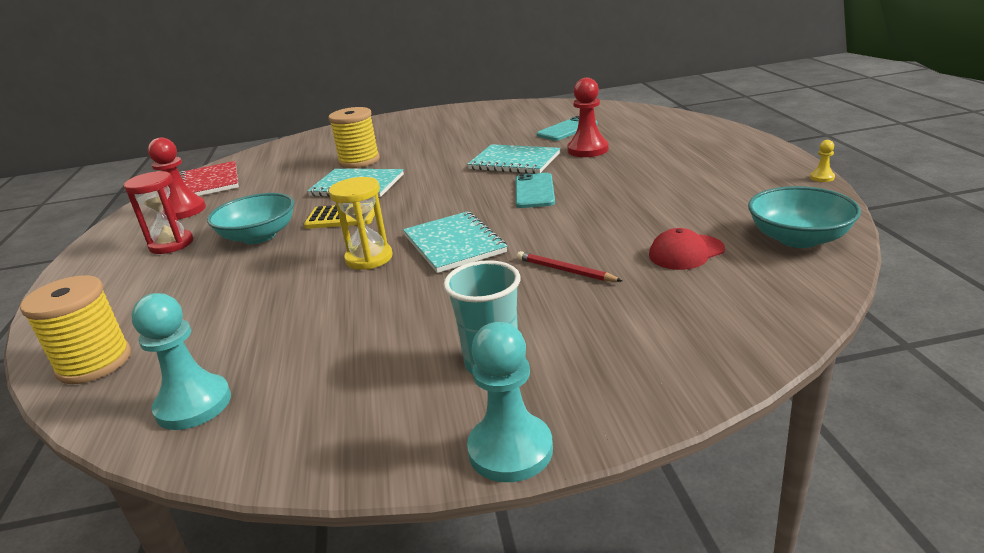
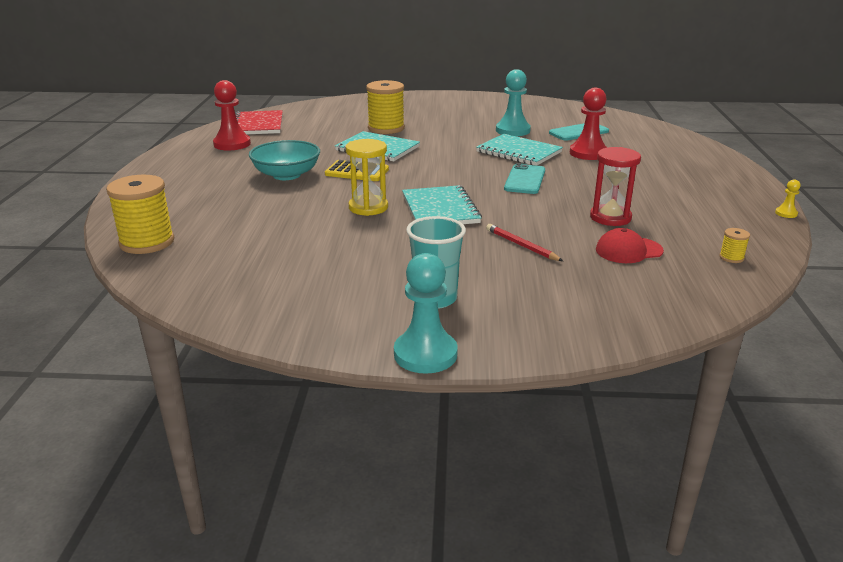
camera: 10 degrees right, 0 degrees up
(171, 244) = (217, 169): red hourglass -> red hourglass (610, 217)
(193, 404) = (211, 282): turquoise pawn -> turquoise pawn (513, 130)
(798, 238) = (731, 258): turquoise bowl -> yellow spool

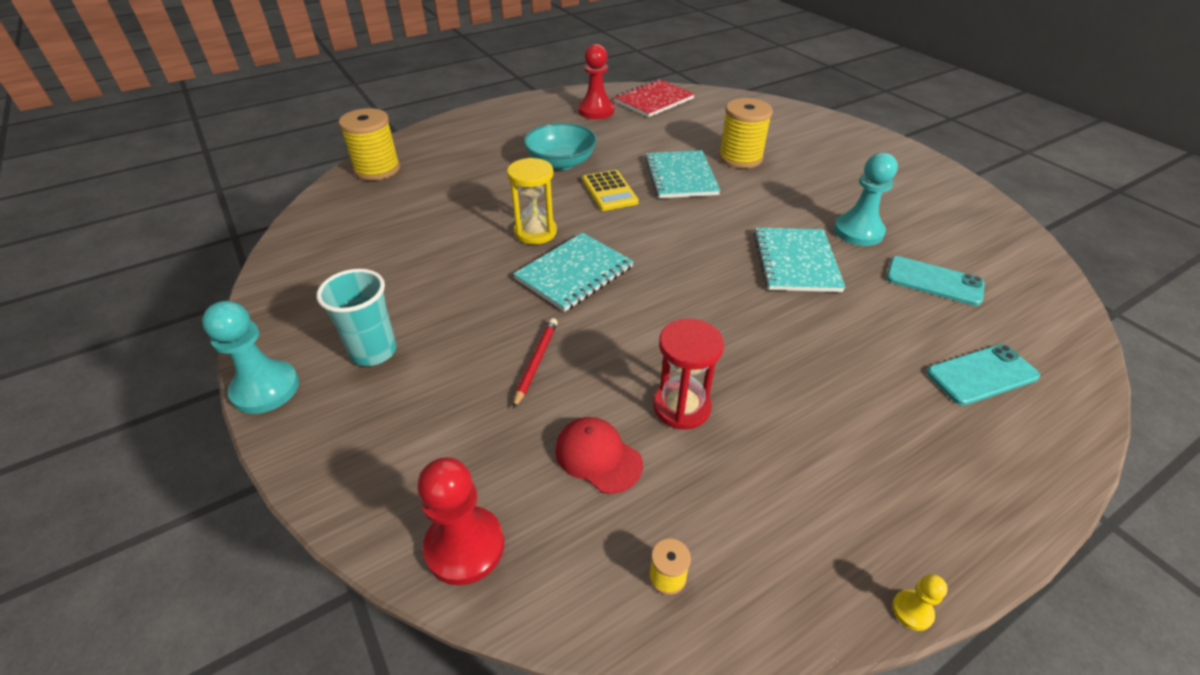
camera: 55 degrees right, 15 degrees up
(525, 180) = (718, 297): turquoise phone -> turquoise phone (982, 375)
(588, 153) = (871, 315): red pawn -> red pawn (465, 546)

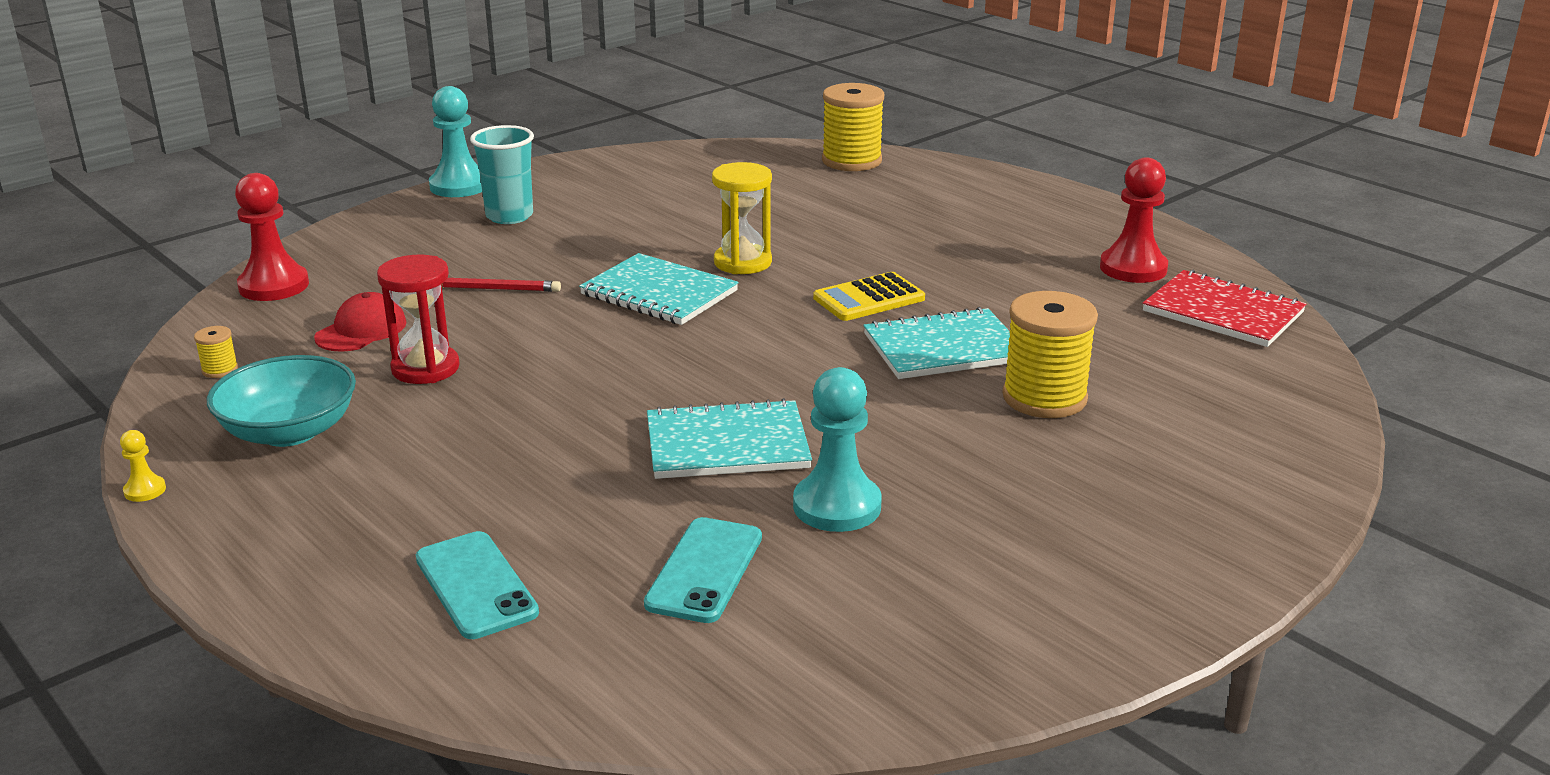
camera: 80 degrees right, 15 degrees down
(561, 163) = (934, 259): turquoise bowl -> turquoise bowl (289, 431)

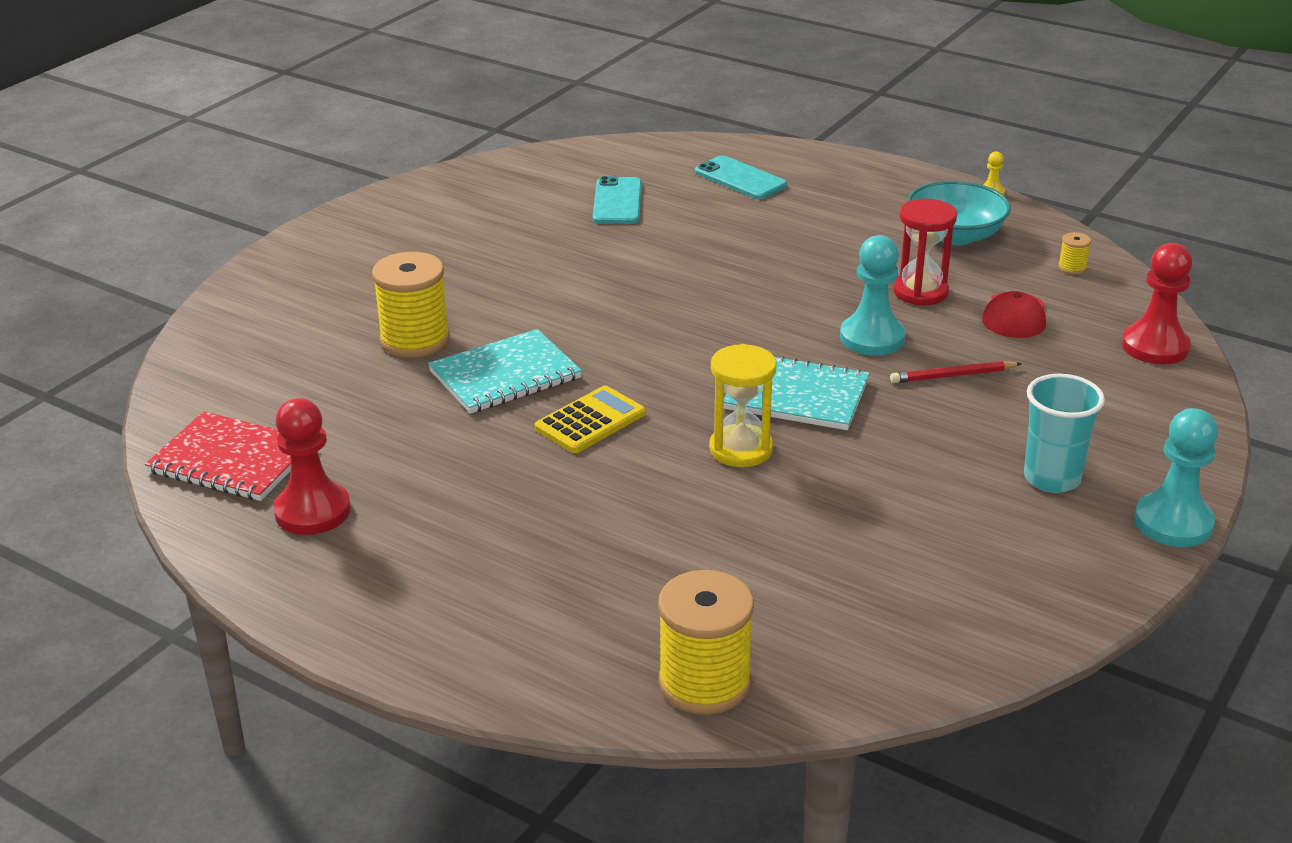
camera: 165 degrees right, 5 degrees up
(727, 444) = (646, 270): turquoise notebook -> none
(837, 506) = (553, 244): turquoise pawn -> turquoise pawn (872, 338)

